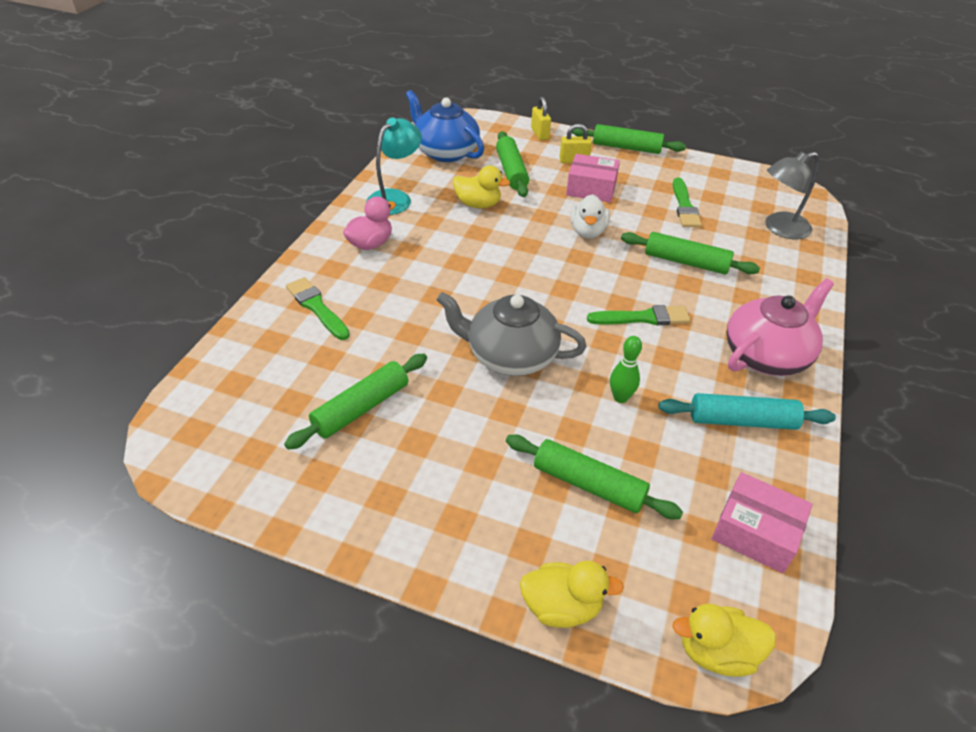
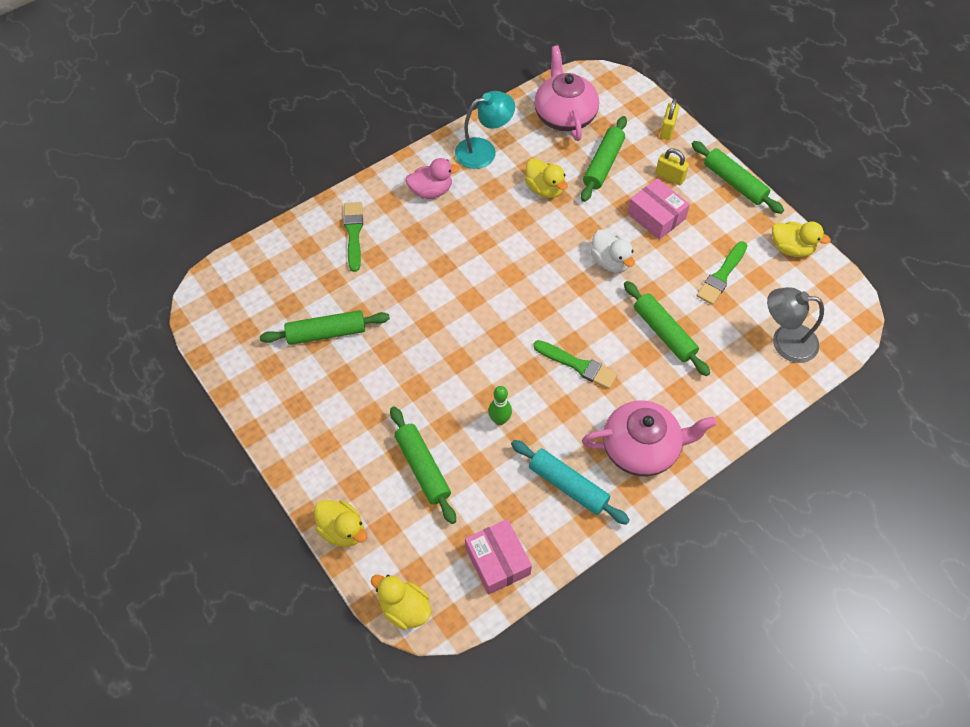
camera: 35 degrees right, 15 degrees up
(445, 152) = (564, 115): blue teapot -> pink teapot
(510, 356) = (452, 345): grey teapot -> none
(587, 232) = (610, 262): white duck -> white duck turned 75 degrees counterclockwise
(713, 170) = (791, 248): none -> yellow duck

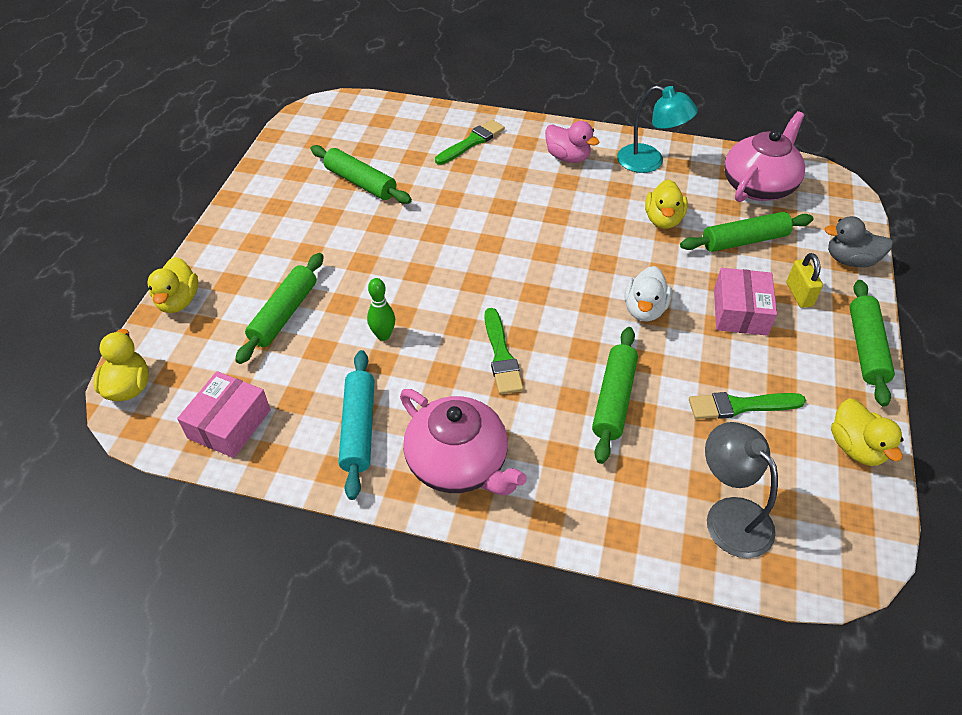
camera: 50 degrees right, 10 degrees down
(667, 129) = (850, 260): yellow padlock -> grey duck

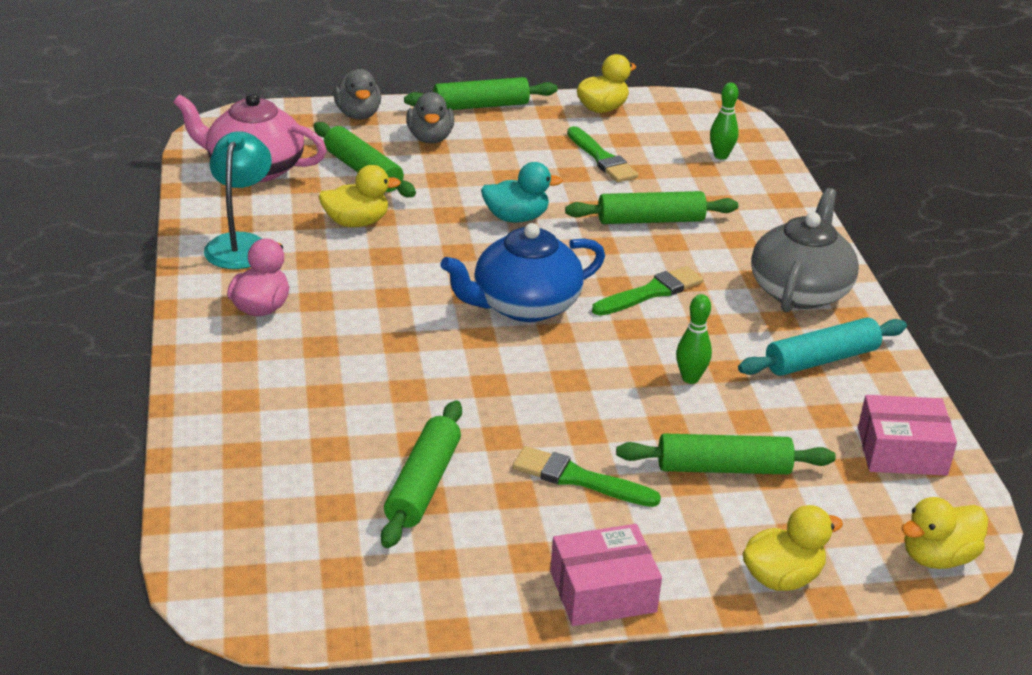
camera: 115 degrees left, 15 degrees down
(459, 463) = (800, 290): pink teapot -> grey teapot
(472, 142) = (263, 400): green brush -> green brush (578, 479)
(516, 276) = (524, 305): none -> blue teapot
(644, 309) = (516, 218): white duck -> turquoise duck
(729, 515) = (721, 156): grey lamp -> green bowling pin
(740, 312) = (479, 166): pink box -> pink box (603, 591)
(799, 294) = (430, 138): yellow padlock -> grey duck

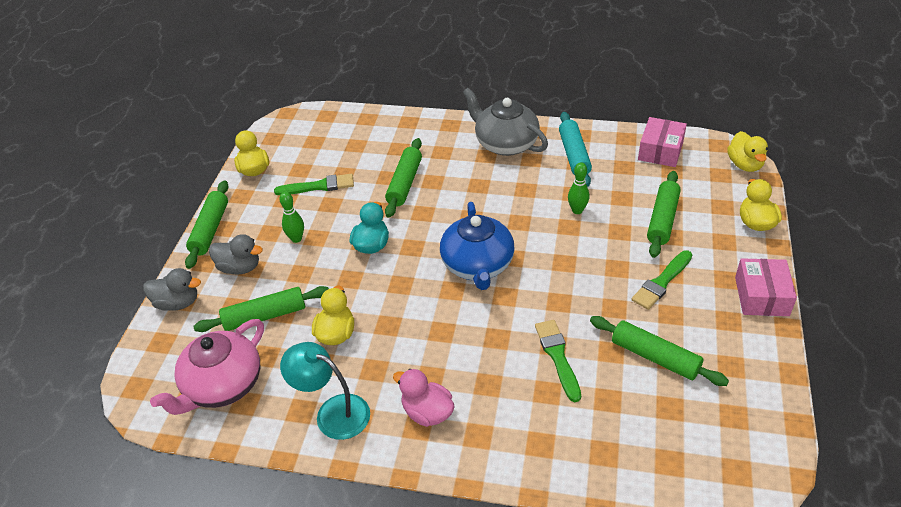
camera: 65 degrees left, 10 degrees up
(651, 292) = (484, 204): green brush -> green brush (557, 356)
(721, 156) = (345, 133): green bowling pin -> green bowling pin (296, 239)

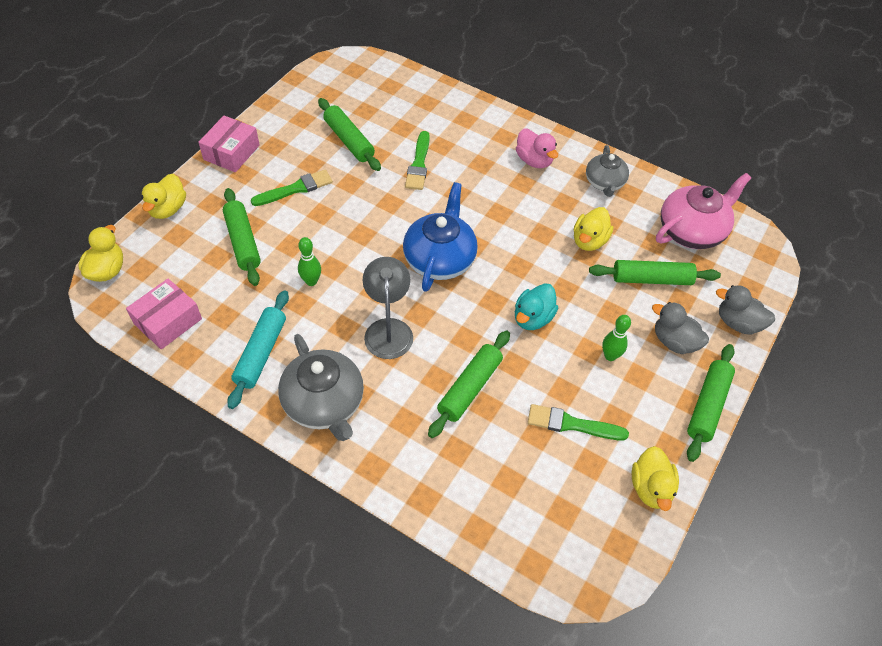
camera: 165 degrees left, 10 degrees up
(333, 412) = (604, 183): turquoise lamp -> grey teapot
(489, 199) = (388, 329): none -> grey lamp
(662, 220) = (242, 242): green rolling pin -> green rolling pin turned 60 degrees counterclockwise

